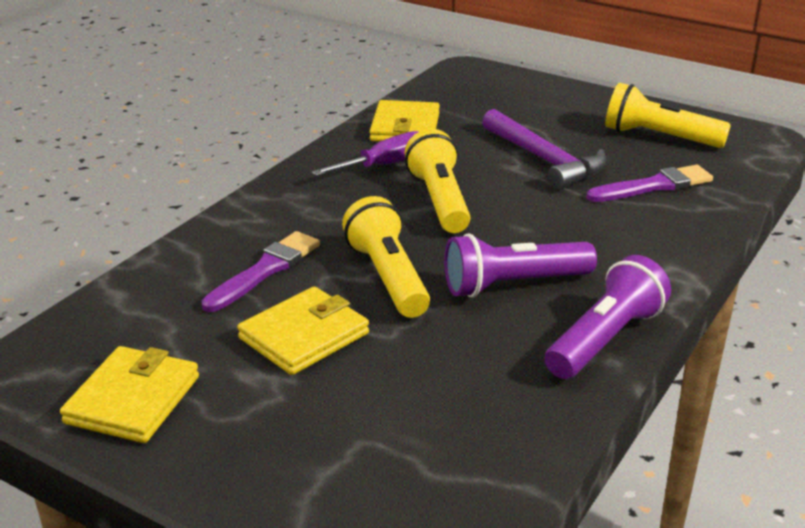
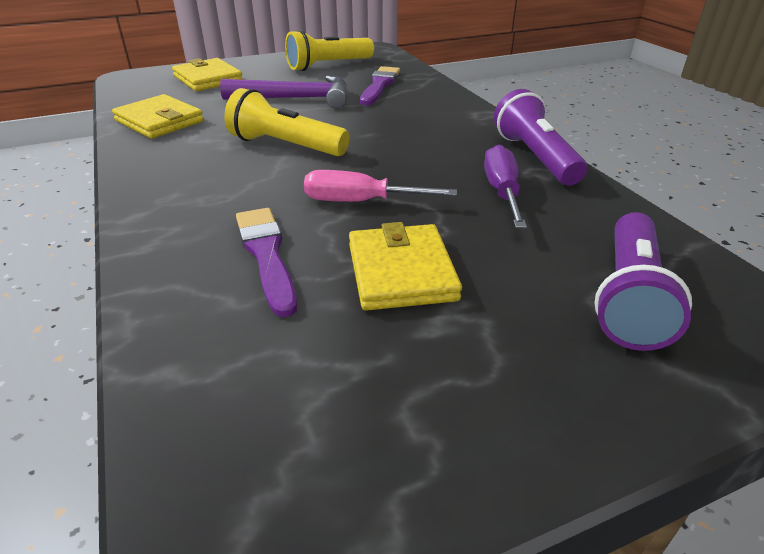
camera: 55 degrees left, 5 degrees up
(132, 399) = (401, 435): yellow wallet -> yellow wallet (208, 79)
(383, 165) = (197, 147): purple screwdriver -> purple screwdriver (502, 192)
(387, 277) = (361, 202): yellow flashlight -> pink screwdriver
(513, 285) = (435, 161): purple flashlight -> purple flashlight (629, 297)

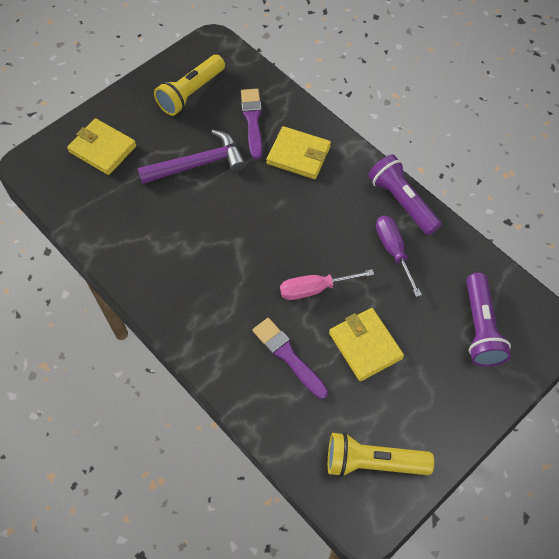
camera: 20 degrees left, 25 degrees up
(159, 121) = (115, 231): yellow wallet -> yellow wallet (298, 155)
(285, 146) = (231, 238): yellow flashlight -> yellow flashlight (373, 462)

